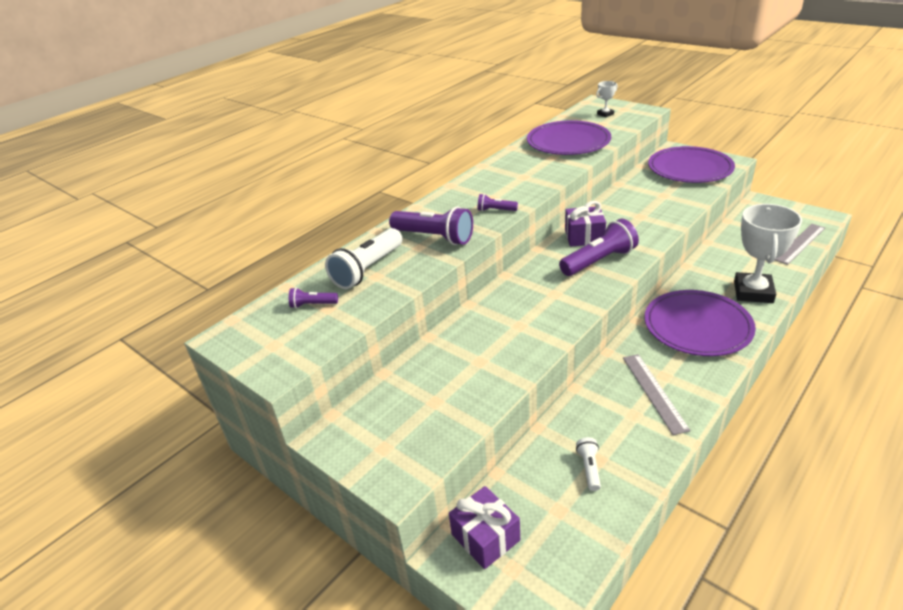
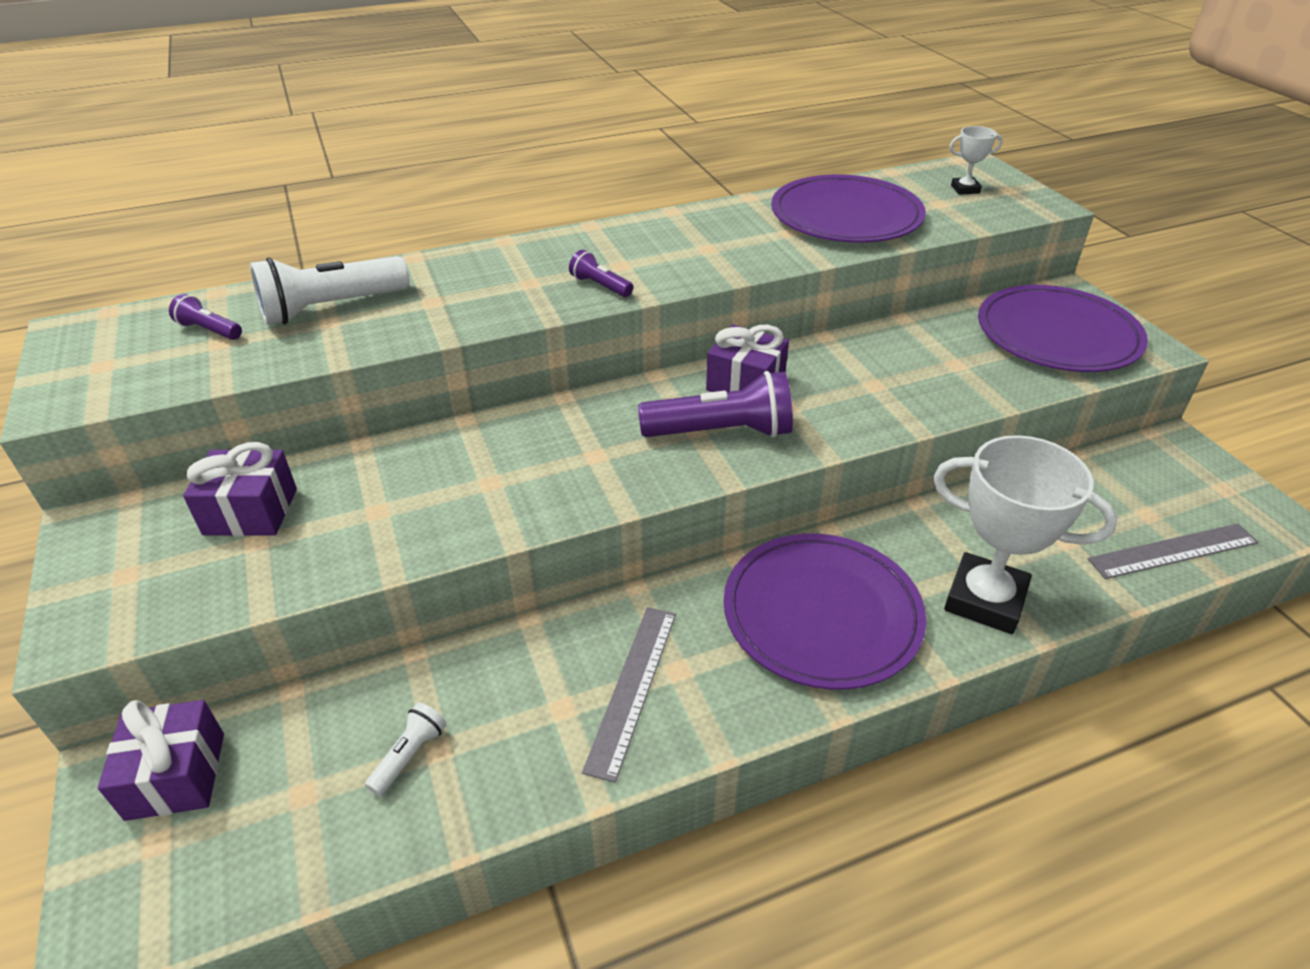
camera: 25 degrees right, 5 degrees up
(413, 390) = (251, 512): none -> purple gift
(434, 237) = (469, 295): purple flashlight -> none
(753, 292) = (985, 600): white trophy -> white trophy turned 75 degrees clockwise

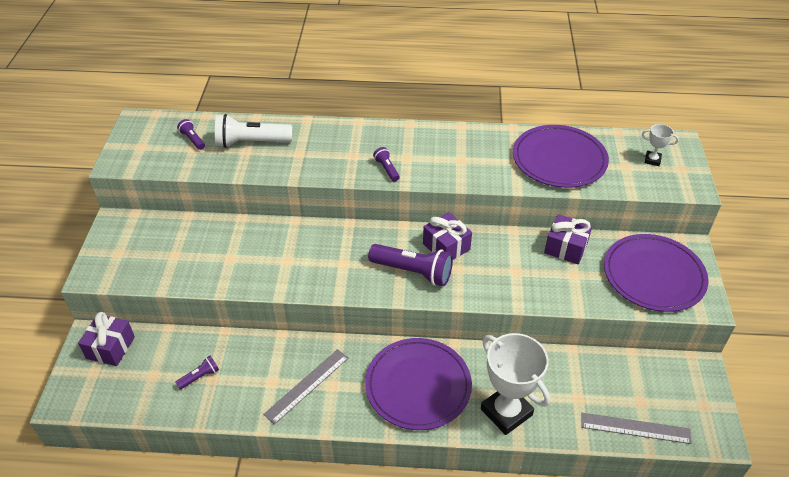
camera: 25 degrees right, 5 degrees up
(251, 512) = (179, 239): purple gift -> purple gift (566, 248)
(409, 755) = (200, 377): white flashlight -> purple flashlight

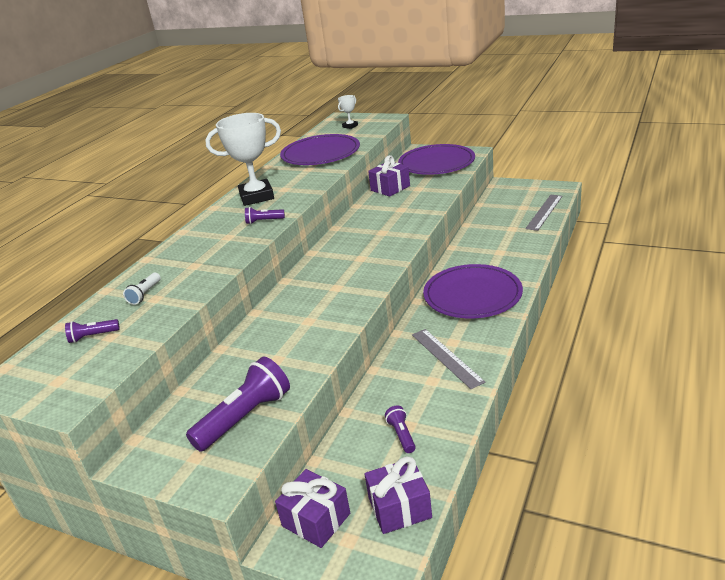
camera: 65 degrees left, 15 degrees down
(251, 142) = (145, 294): white flashlight -> white flashlight, size x0.49
(413, 272) = (371, 252): purple flashlight -> purple flashlight (245, 417)
(446, 246) = (353, 235): purple gift -> purple gift (399, 508)
(506, 412) = (514, 258): white trophy -> white trophy (256, 197)

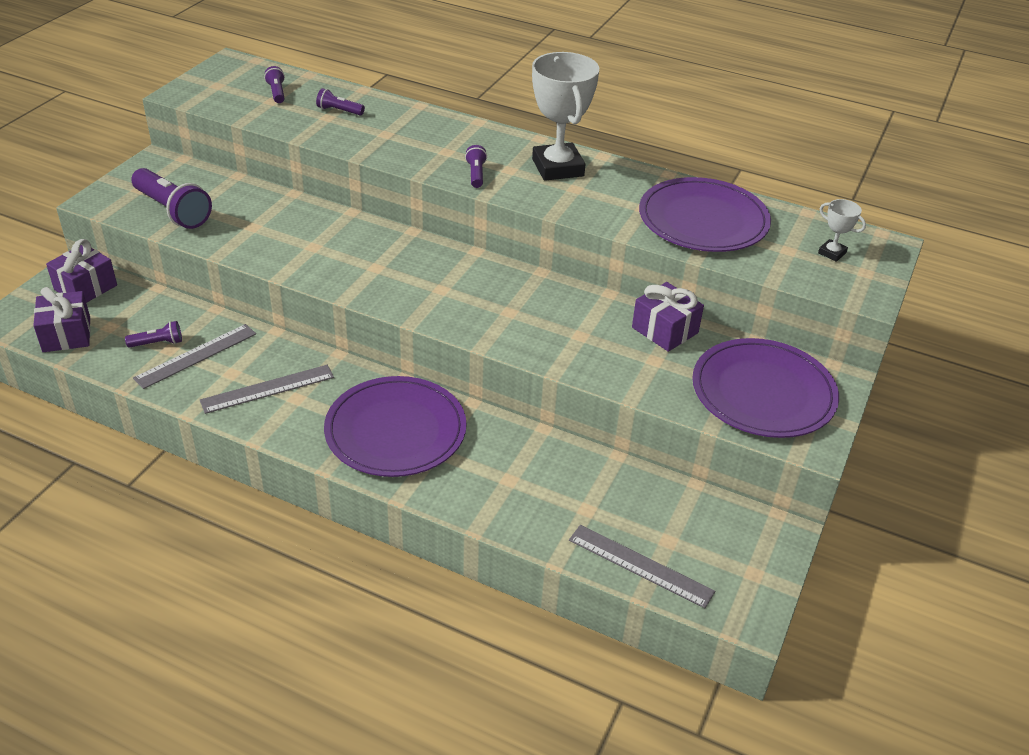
camera: 85 degrees right, 10 degrees up
(145, 294) = (339, 111): white flashlight -> purple flashlight
(414, 406) = (196, 356): none -> grey ruler

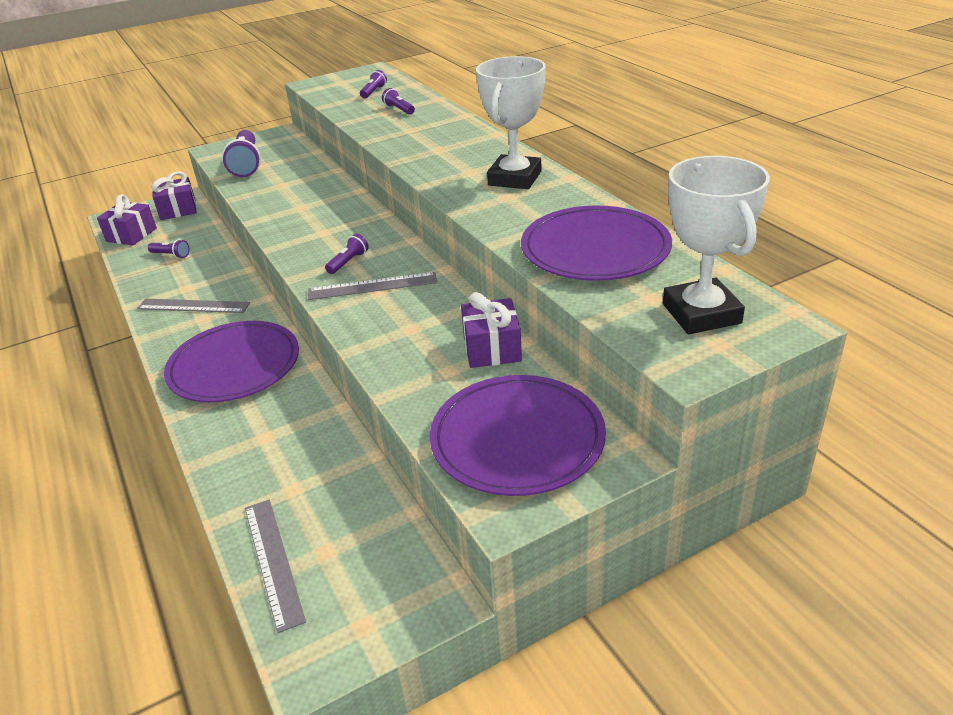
camera: 40 degrees right, 5 degrees down
(196, 356) = (181, 270): grey ruler -> grey ruler (372, 286)
(476, 174) = (438, 169): purple flashlight -> purple flashlight (348, 262)
(832, 253) = (701, 313): white trophy -> white trophy, size x2.21

